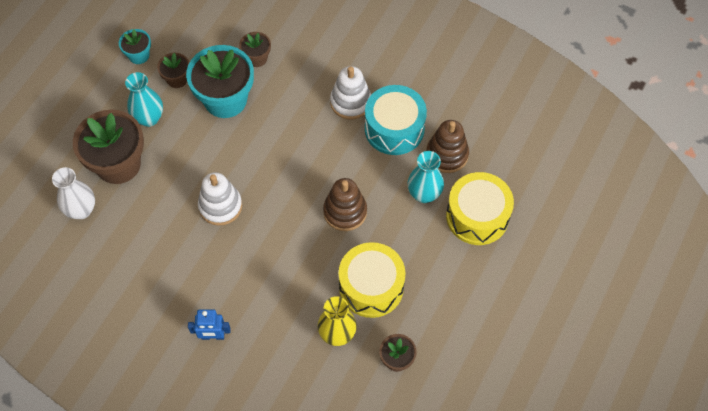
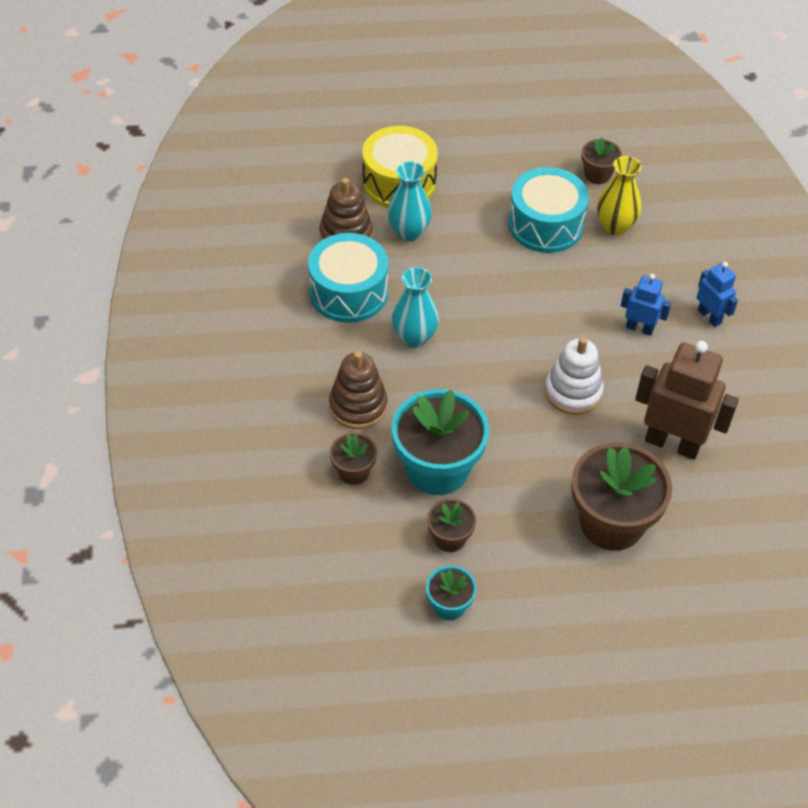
camera: 125 degrees left, 10 degrees down
(81, 210) = (697, 520): white vase -> none
(140, 236) = (672, 443): none -> brown robot
(149, 118) = (527, 532): turquoise vase -> turquoise vase (414, 337)
(238, 282) = (639, 328): none -> blue robot
(345, 212) = (484, 284): brown stacking toy -> brown stacking toy (358, 406)
(350, 102) = (344, 347): white stacking toy -> none
(371, 287) = (545, 225): yellow drum -> turquoise drum

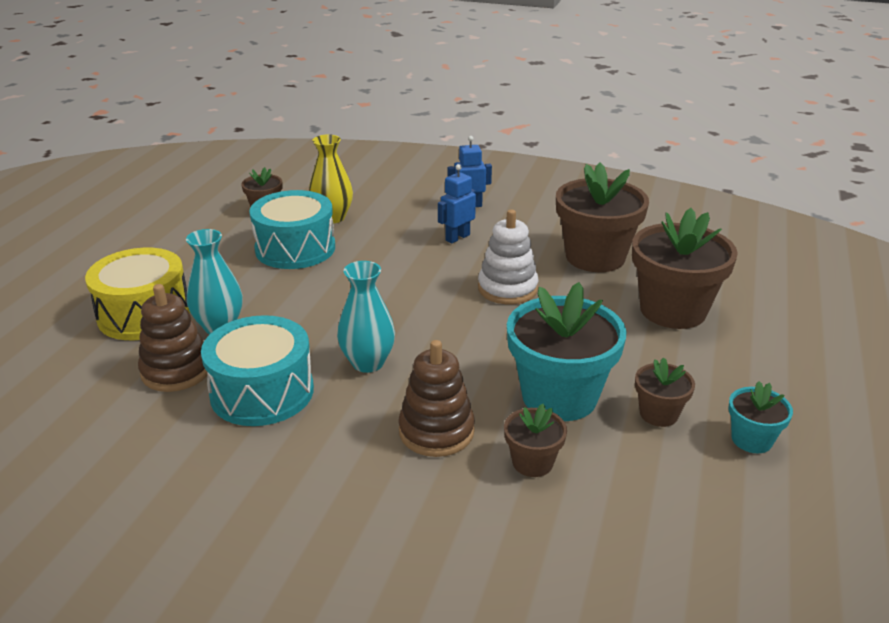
camera: 65 degrees left, 20 degrees down
(672, 443) = (595, 257): brown robot -> brown flower pot

